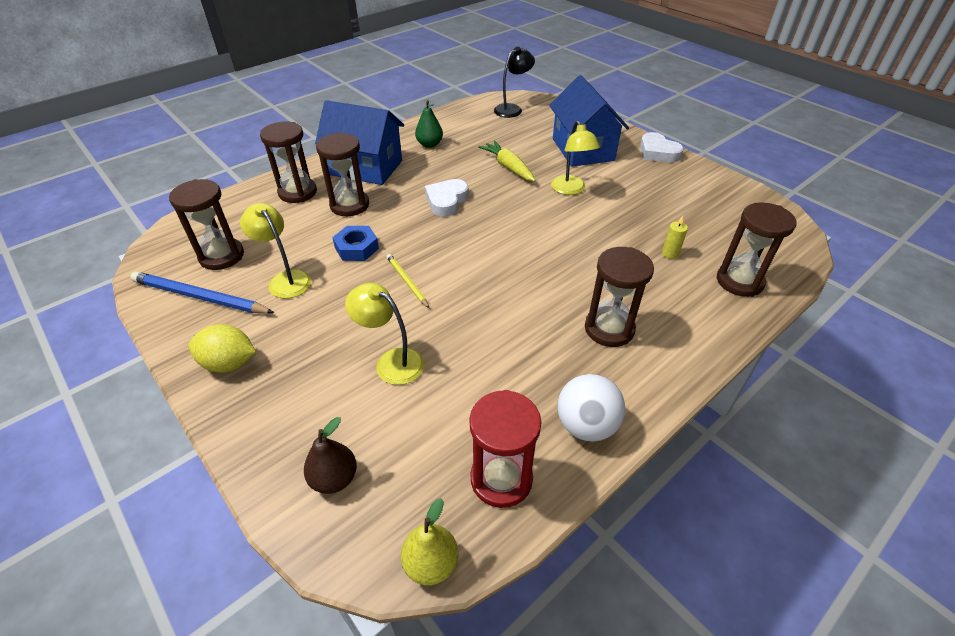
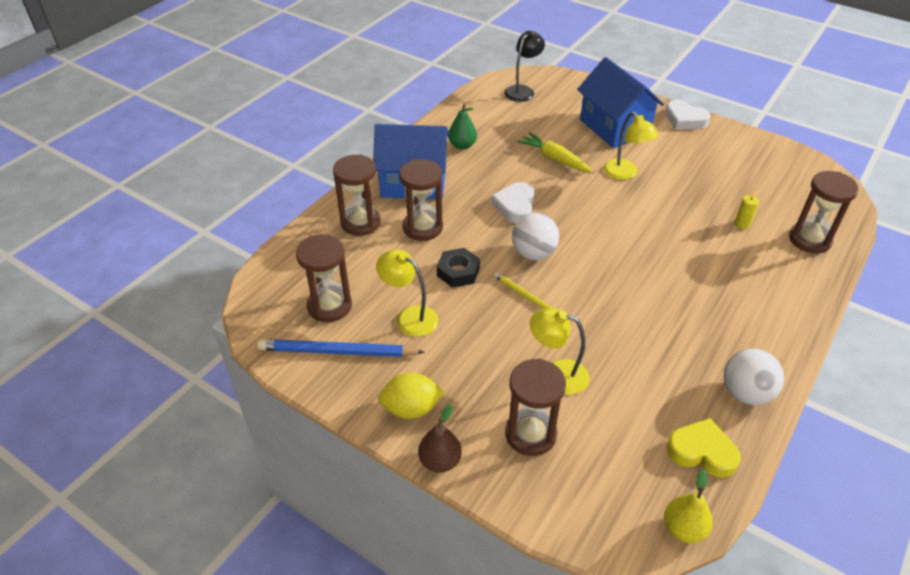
camera: 15 degrees left, 0 degrees up
(334, 478) = (569, 484): brown pear -> brown pear (440, 461)
(356, 248) = (458, 272): blue nut -> black nut
(438, 244) = (533, 253): none -> white ball
(501, 479) = (702, 452): red hourglass -> yellow heart
(609, 329) = (724, 305): brown hourglass -> brown hourglass (530, 434)

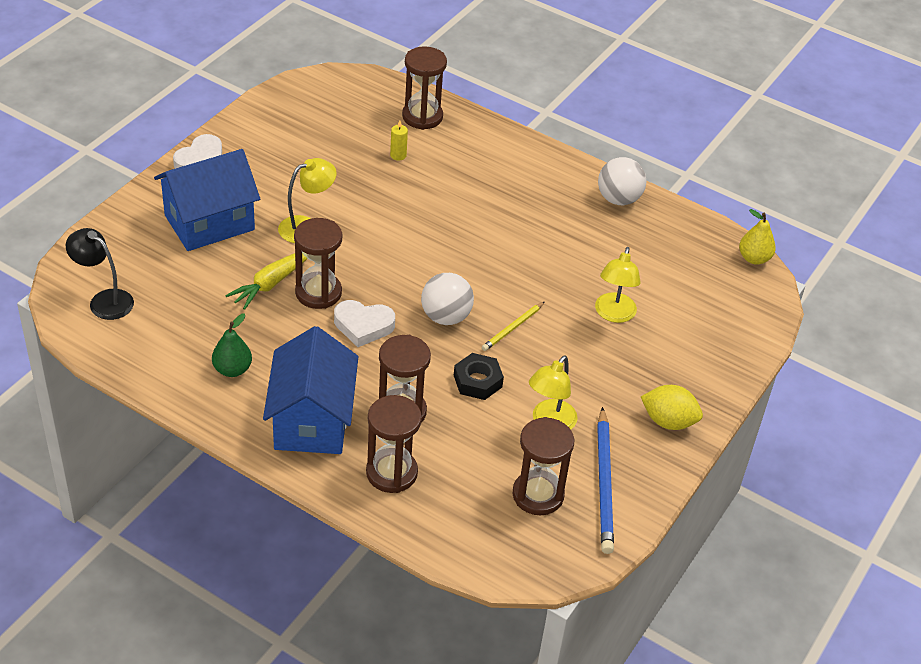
camera: 95 degrees left, 0 degrees up
(411, 409) = (668, 421): yellow lemon -> yellow lemon turned 60 degrees counterclockwise
(440, 461) = (722, 401): brown pear -> none
(530, 434) = (683, 338): brown hourglass -> brown hourglass (318, 293)
(702, 452) = (682, 236): yellow heart -> none

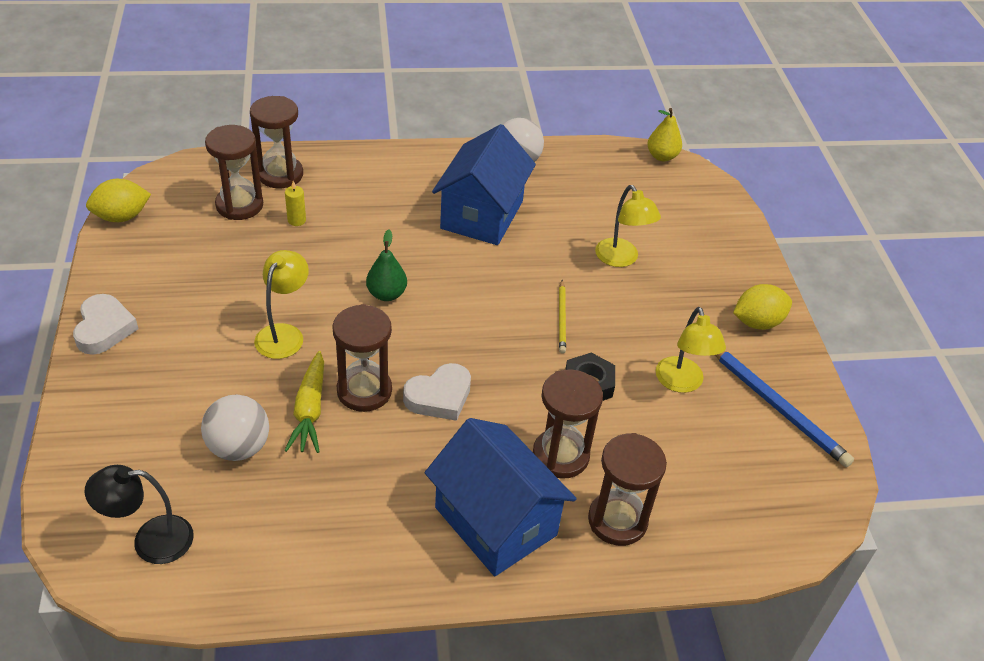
camera: 40 degrees left, 0 degrees up
(209, 222) = (180, 386): blue house -> blue house (482, 215)
(232, 369) = (366, 523): green pear -> green pear (386, 294)
(284, 92) = (122, 217): none -> yellow lemon
(446, 317) = (499, 343): white ball -> white ball (239, 447)
(538, 495) = (745, 453): brown hourglass -> brown hourglass (239, 205)

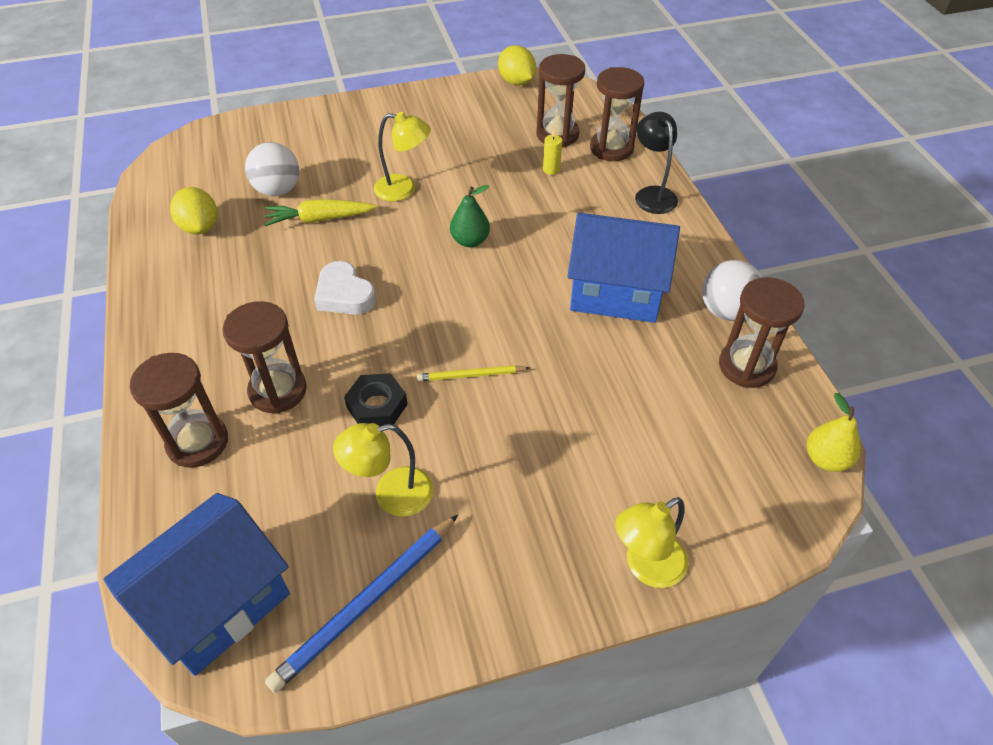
camera: 85 degrees right, 5 degrees up
(104, 328) = (390, 103): white heart -> none
(150, 540) = (192, 168): black lamp -> black lamp (652, 194)
(364, 391) = (345, 246): brown hourglass -> brown hourglass (746, 366)
(496, 521) = (201, 350): blue house -> blue house (217, 603)
(621, 259) = (589, 424): yellow lamp -> yellow lamp (646, 567)
(757, 322) = (516, 582): yellow lemon -> yellow lemon (200, 227)

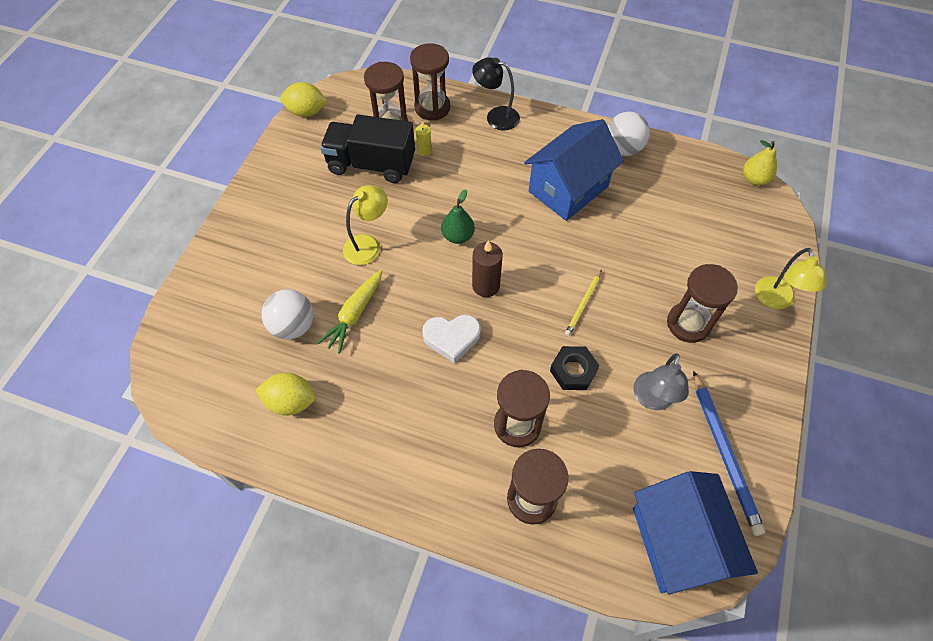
camera: 55 degrees left, 10 degrees up
(391, 495) = (652, 399): yellow lamp -> grey lamp
(427, 289) = (486, 286): none -> brown candle
(498, 146) = (371, 164): none -> black truck
(746, 366) = (670, 168): brown hourglass -> brown hourglass (688, 324)

